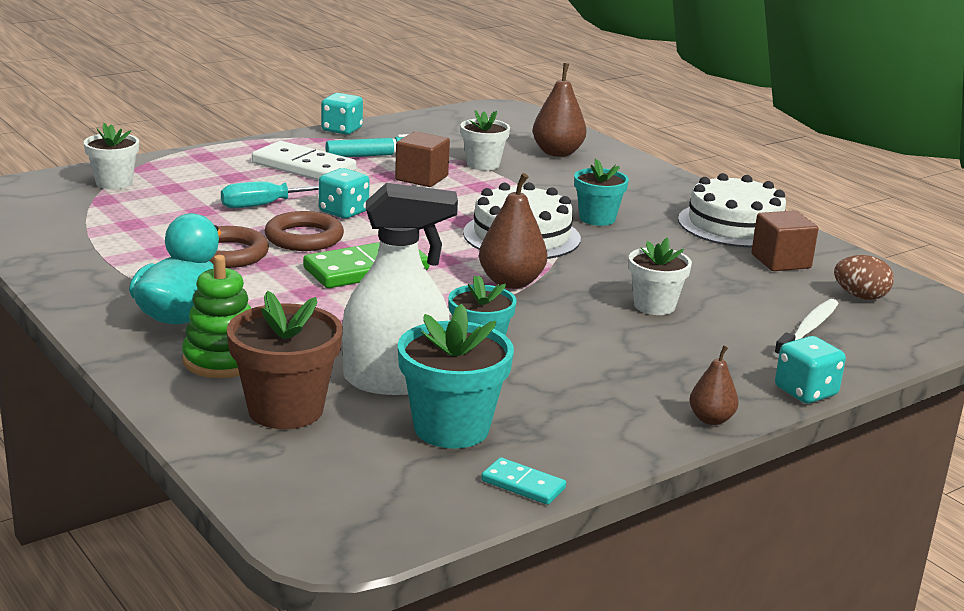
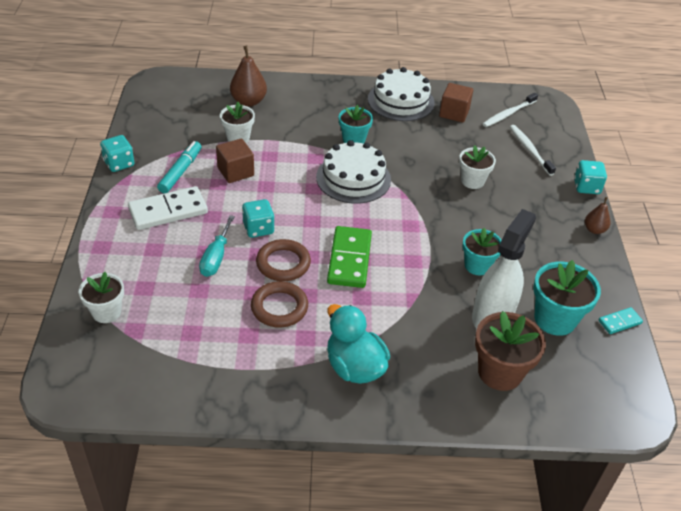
camera: 55 degrees left, 20 degrees up
(222, 360) = (425, 373): green stacking toy -> none
(511, 282) = (409, 214): brown pear -> none
(860, 296) = (508, 114): brown egg -> white toothbrush

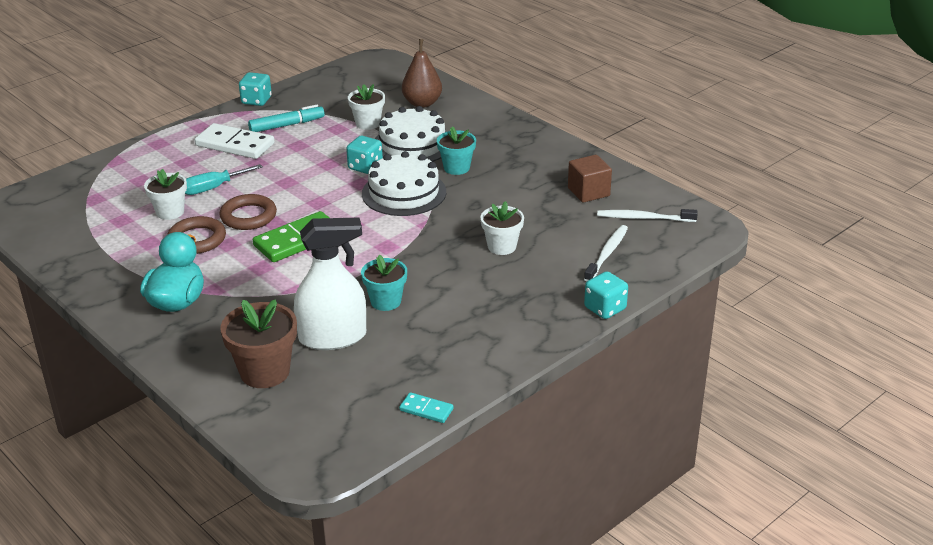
camera: 50 degrees right, 10 degrees down
(106, 312) = (97, 180): white flower pot -> white flower pot (170, 212)
(235, 172) = (324, 144): brown cube -> none
(258, 228) = (272, 187): turquoise dice -> turquoise dice (365, 167)
(401, 101) = (555, 160): white cake -> white cake (412, 144)
(555, 319) = (375, 372): turquoise flower pot -> none
(594, 230) = (543, 340): brown pear -> none

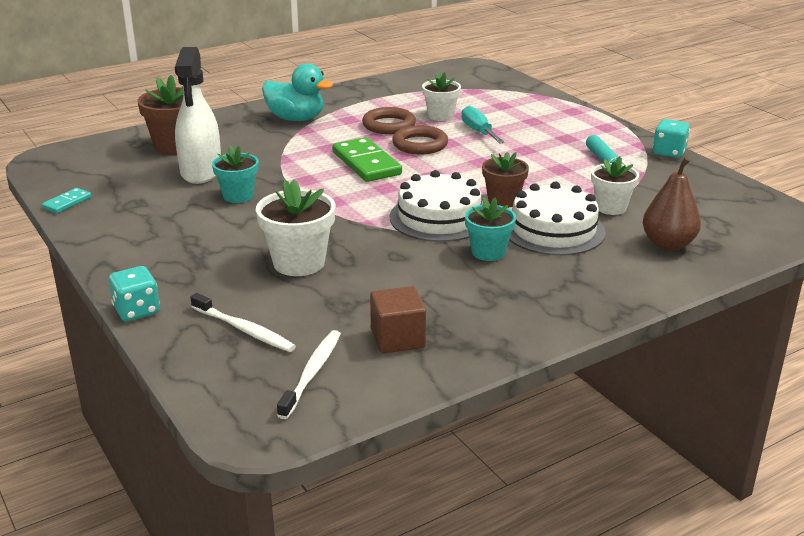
camera: 100 degrees right, 5 degrees down
(235, 144) = (566, 141): white domino -> none
(365, 167) = (503, 200): turquoise dice -> brown flower pot
(502, 246) = (299, 263): white flower pot -> white flower pot, size x1.50

